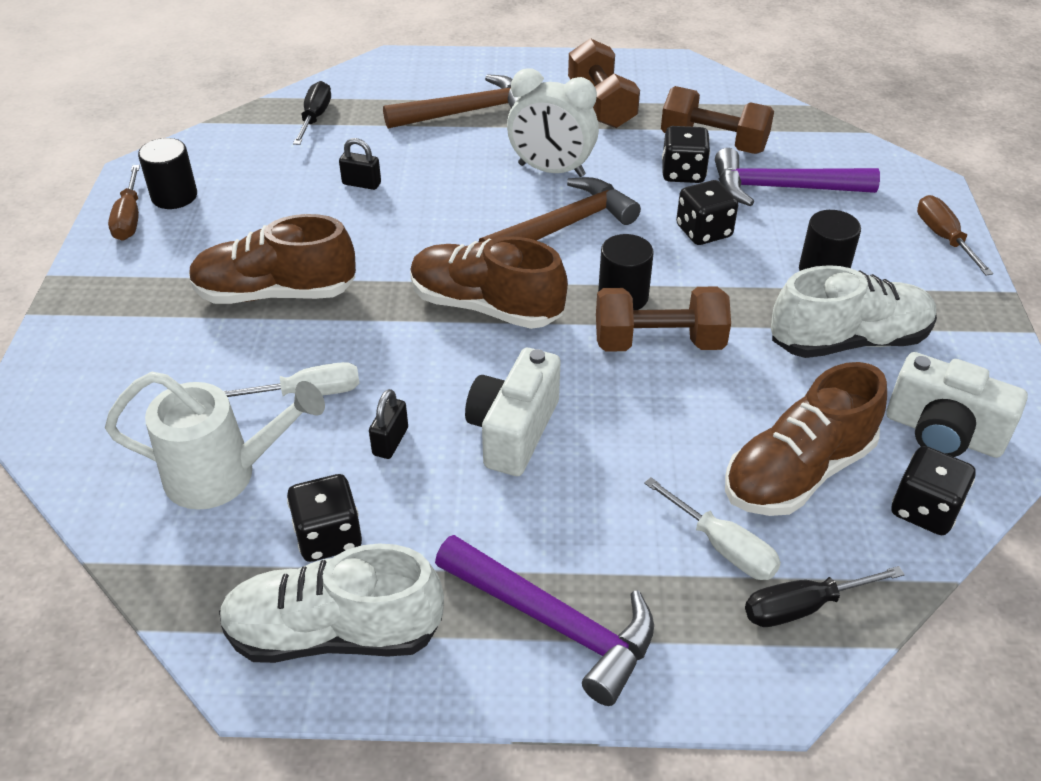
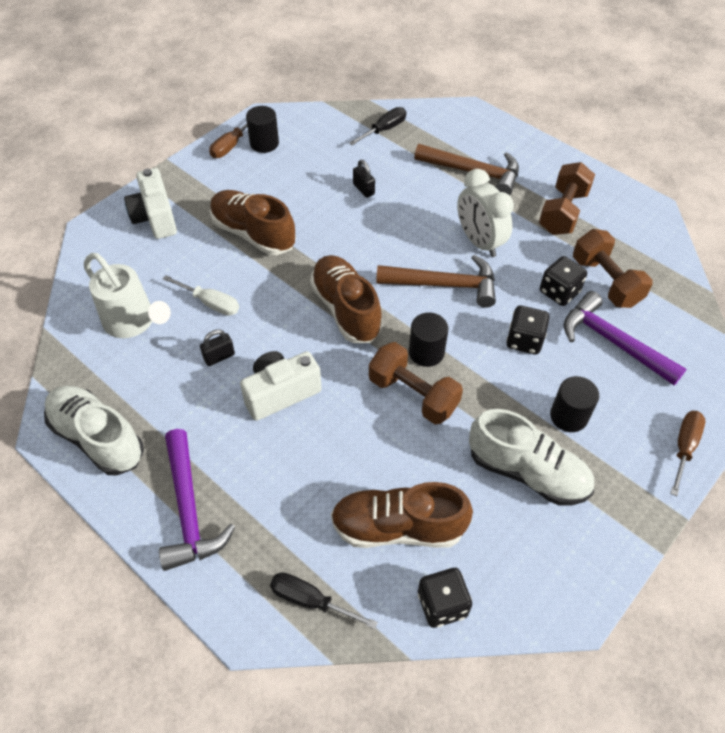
camera: 40 degrees right, 10 degrees up
(328, 537) = (143, 388): black dice -> none
(722, 546) = (309, 536): white screwdriver -> none
(943, 433) = (512, 570): white camera -> white camera (155, 218)

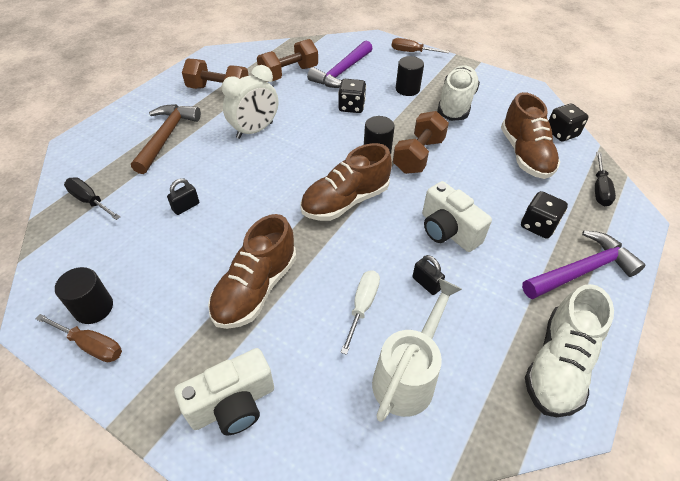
camera: 100 degrees left, 5 degrees down
(444, 285) = (305, 146): brown hammer -> none
(559, 292) = (302, 92): black dice -> black dice (538, 225)

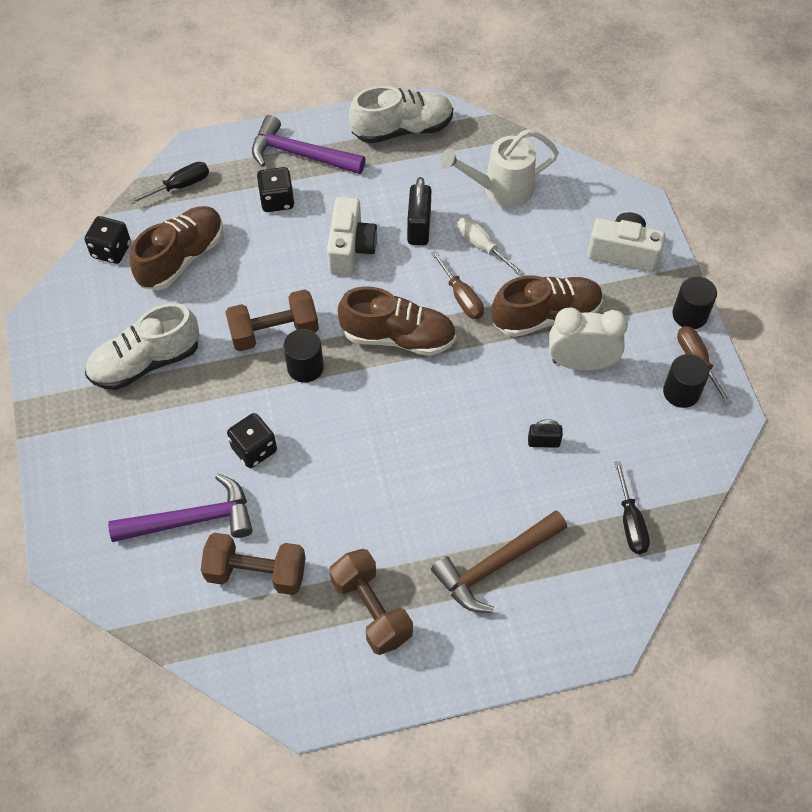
camera: 135 degrees left, 10 degrees up
(255, 130) = (393, 497): white clock -> white clock (581, 363)
(362, 306) = (482, 247): white screwdriver -> white screwdriver turned 75 degrees clockwise
(407, 89) = (160, 426): black cylinder -> black cylinder (689, 315)
(412, 52) = (61, 486): brown screwdriver -> brown screwdriver (461, 297)
(426, 283) = (419, 227): black padlock -> black padlock, size x1.68

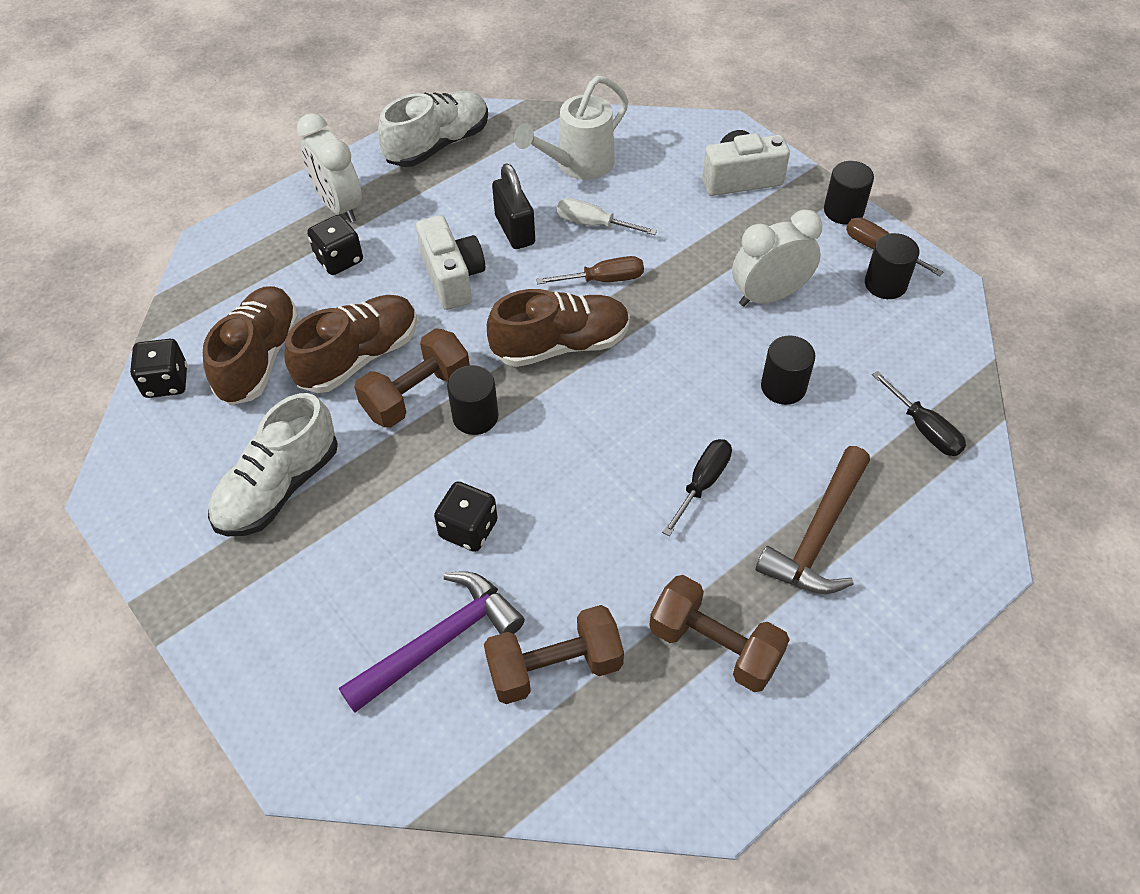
camera: 25 degrees left, 5 degrees down
(180, 186) = (214, 285): black screwdriver -> black screwdriver (702, 484)
(300, 154) = (339, 206): purple hammer -> white clock
(461, 297) = (603, 280): brown screwdriver -> brown screwdriver turned 45 degrees counterclockwise
(543, 442) = (783, 387): black padlock -> black cylinder
(546, 316) = (703, 265): brown shoe -> brown shoe (359, 357)

